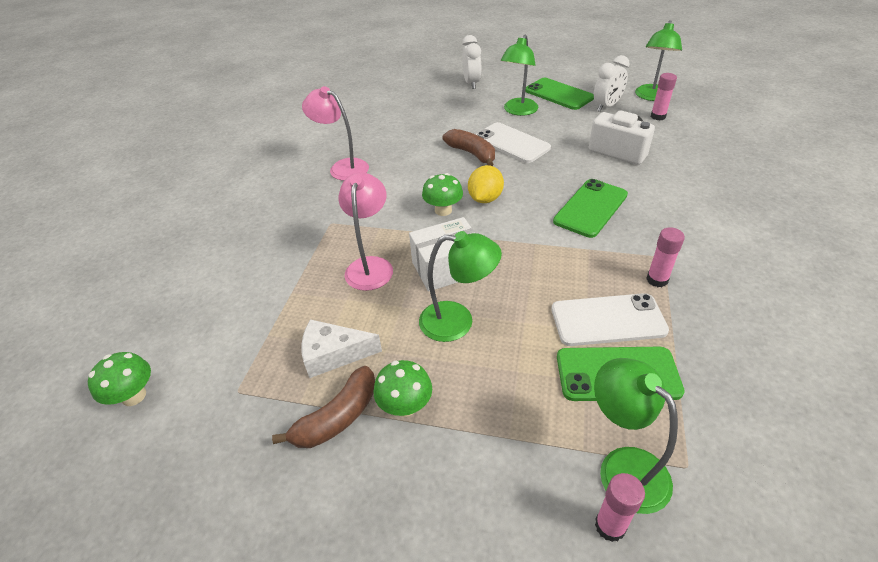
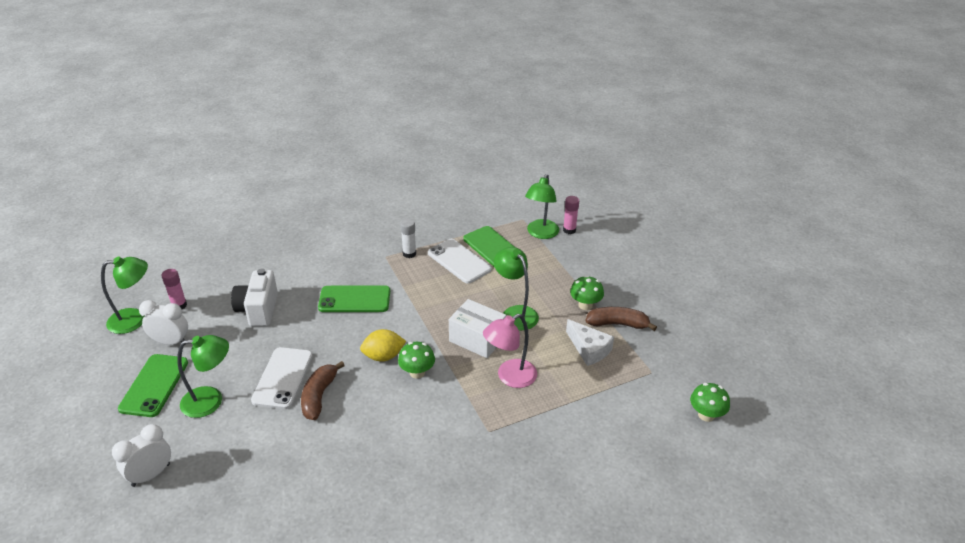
camera: 130 degrees left, 5 degrees down
(342, 167) = (407, 480): pink lamp -> none
(657, 280) = (409, 254): pink glue stick -> white glue stick

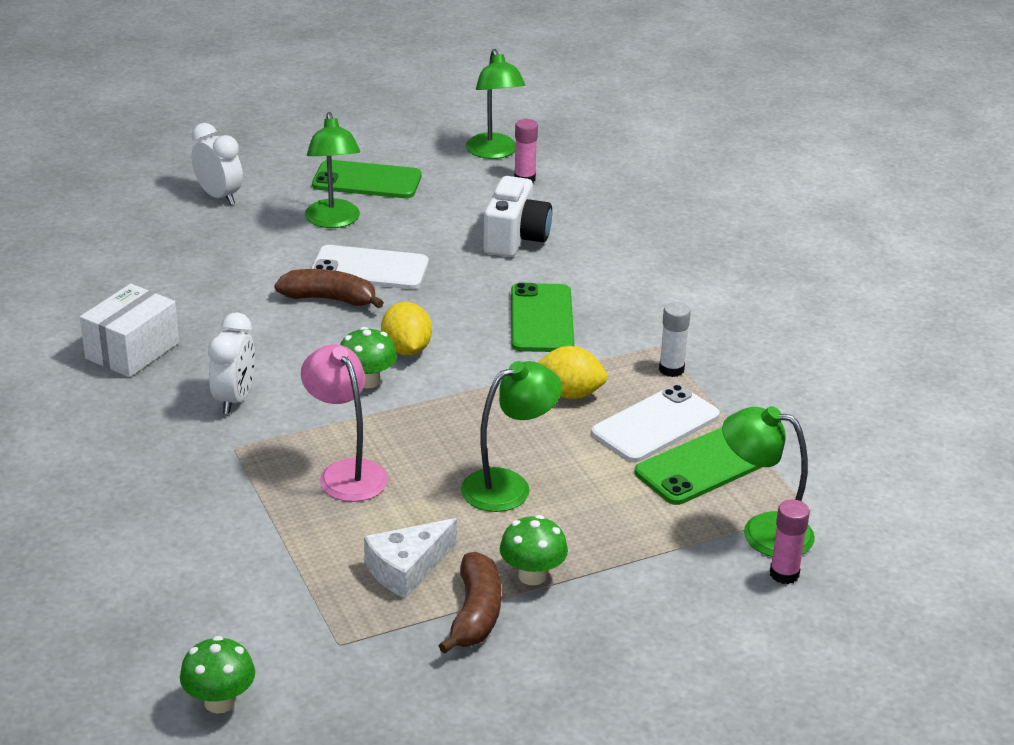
camera: 90 degrees right, 5 degrees down
(171, 342) = (448, 182): white clock -> white clock (234, 399)
(258, 310) = (515, 239): white camera -> white camera turned 105 degrees clockwise
(431, 290) = (569, 393): none -> yellow lemon
(477, 339) = (441, 441): white box -> white box (132, 351)

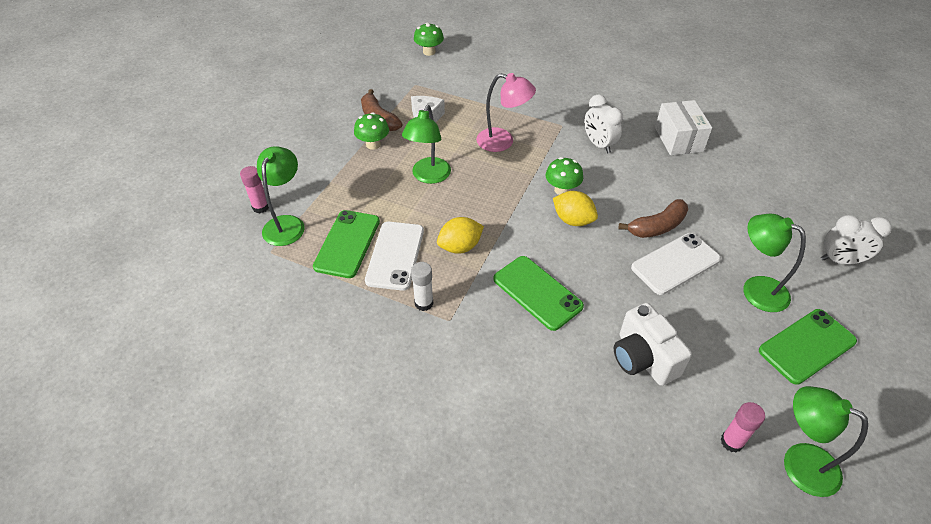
camera: 140 degrees right, 15 degrees up
(763, 532) = (286, 223): green lamp -> green lamp turned 60 degrees counterclockwise

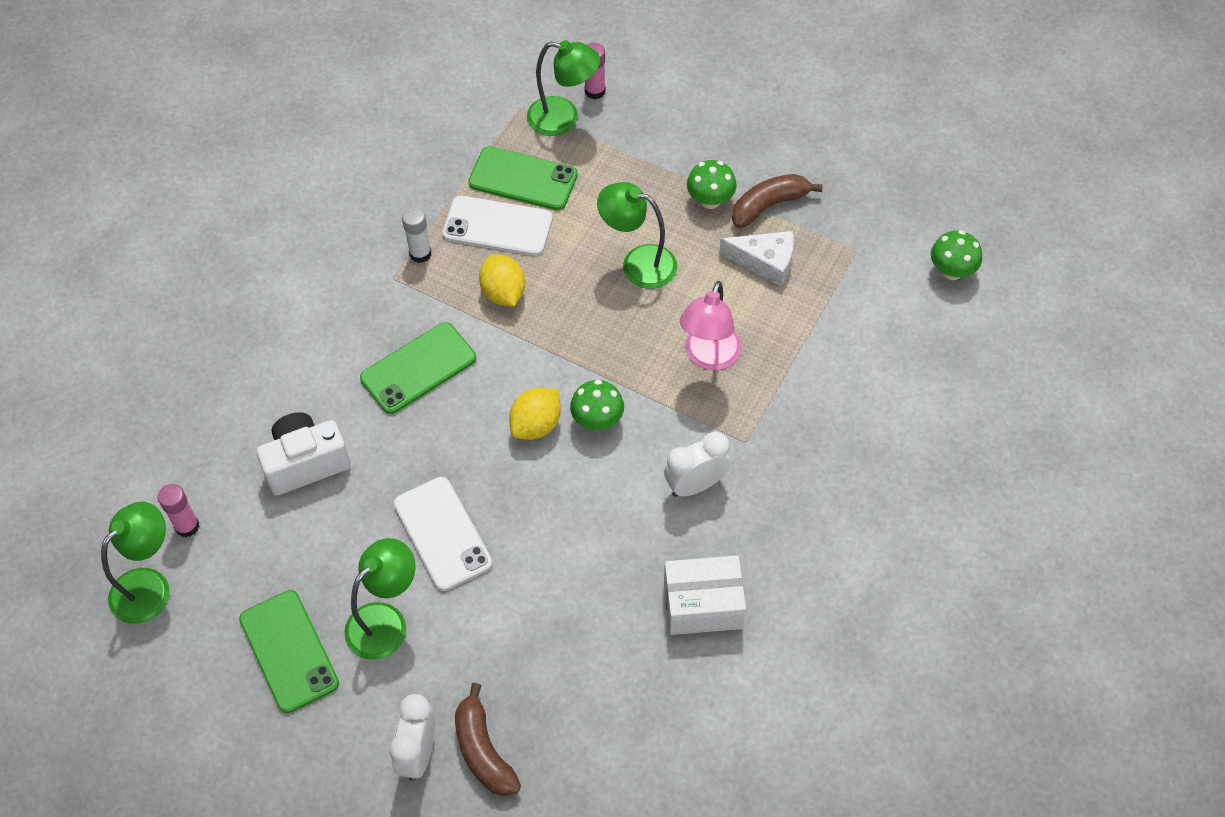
camera: 95 degrees right, 10 degrees up
(657, 227) = (512, 527): brown banana -> brown banana (483, 751)

